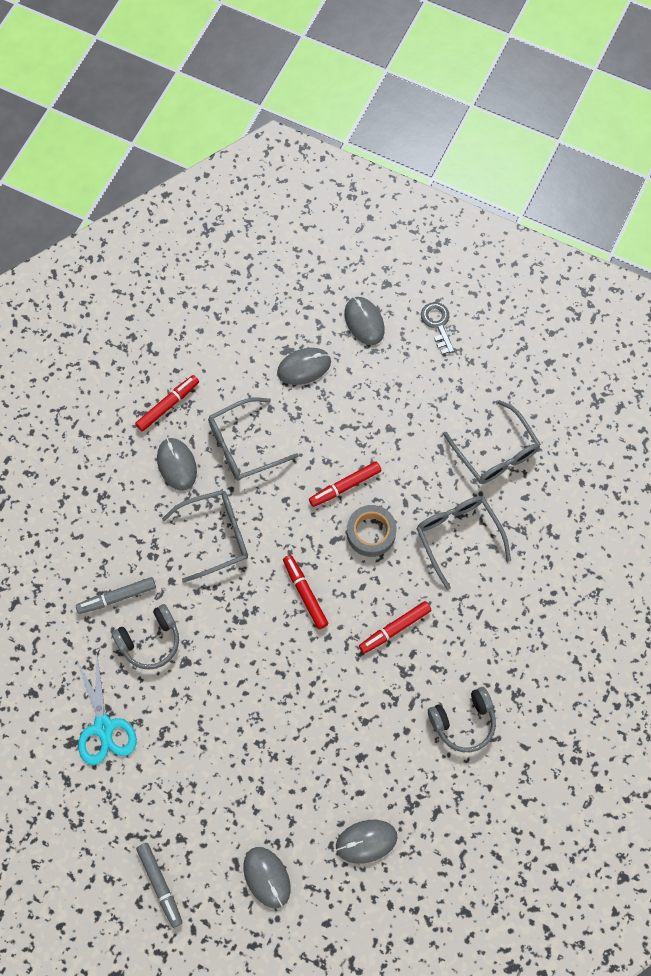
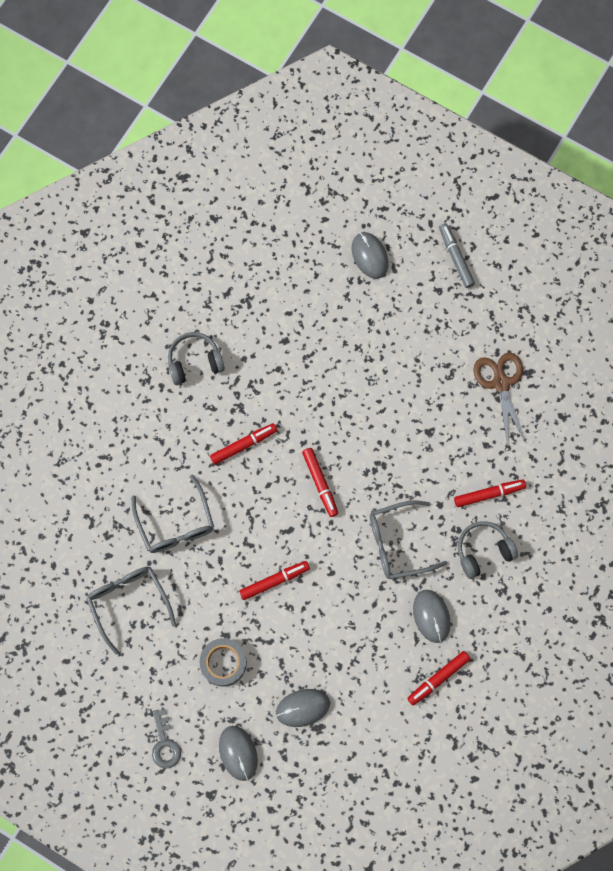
camera: 175 degrees left, 5 degrees up
(103, 727) = (501, 383): turquoise scissors -> brown scissors
(117, 597) = (489, 494): grey marker -> red marker
(150, 641) = (460, 453): grey headphones -> grey headphones (483, 551)
(244, 445) = (366, 630): grey glasses -> none
(366, 841) = (287, 275): grey mouse -> none
(371, 533) = (255, 534): grey tape -> grey tape (223, 663)

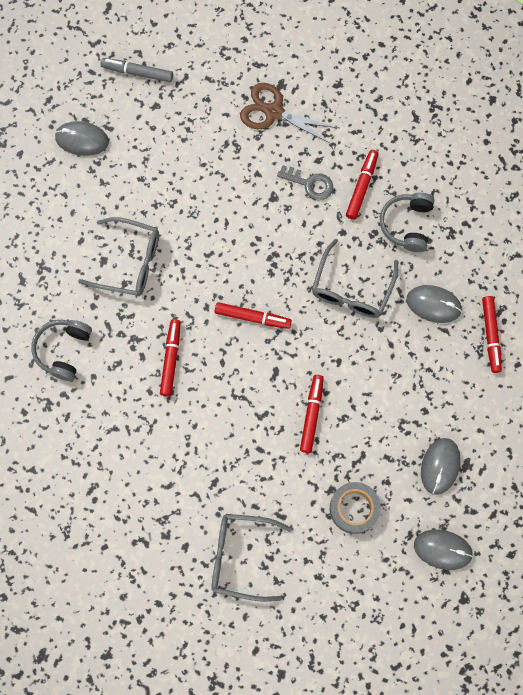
camera: 55 degrees left, 0 degrees up
(165, 743) = (391, 609): grey key -> grey key (310, 184)
(175, 523) = (199, 466): grey glasses -> grey glasses (129, 262)

